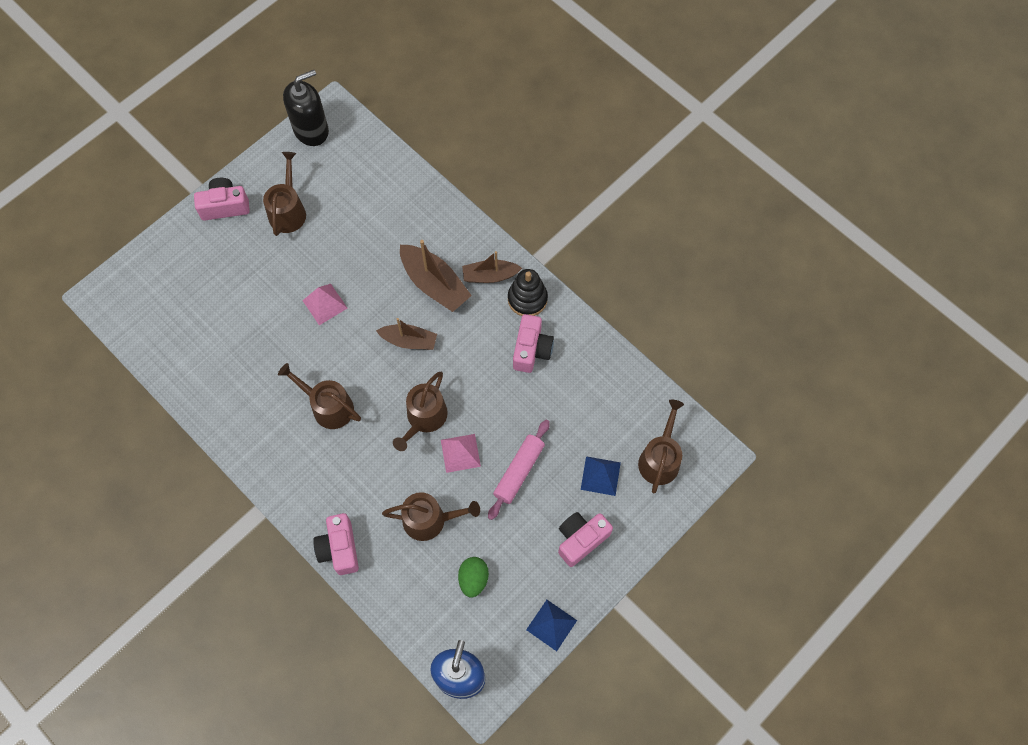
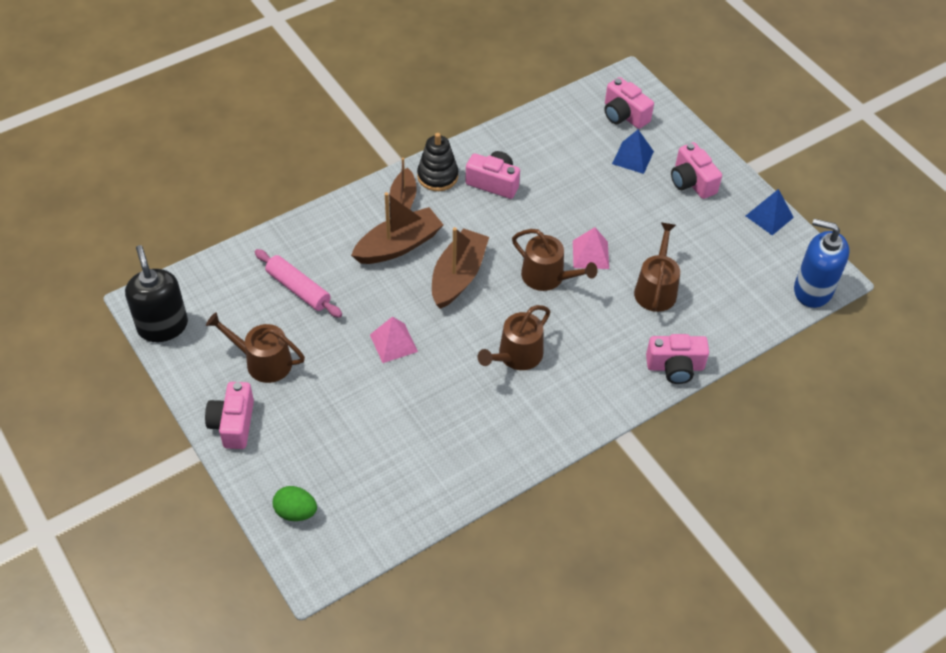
camera: 80 degrees left, 15 degrees down
(409, 341) = (458, 276): brown boat -> brown boat, size x1.53
(473, 579) = (720, 265): green egg -> green egg (296, 512)
(519, 471) = (618, 214): pink rolling pin -> pink rolling pin (298, 289)
(660, 459) = (624, 115): brown watering can -> pink camera

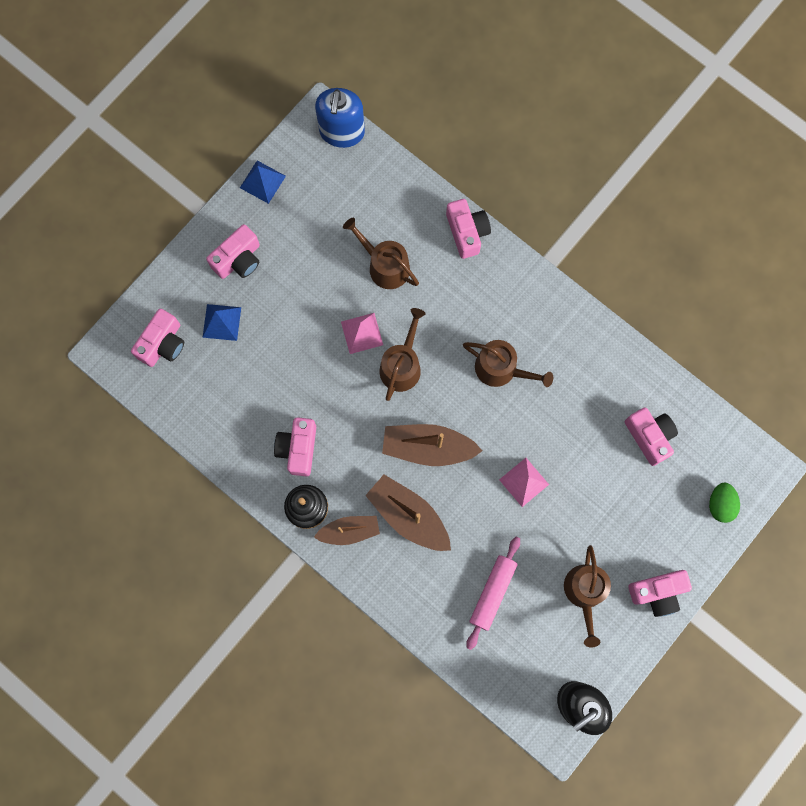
camera: 105 degrees left, 25 degrees up
(396, 467) = (649, 436): none -> pink camera
(656, 289) = (385, 266): brown watering can -> brown watering can turned 45 degrees clockwise

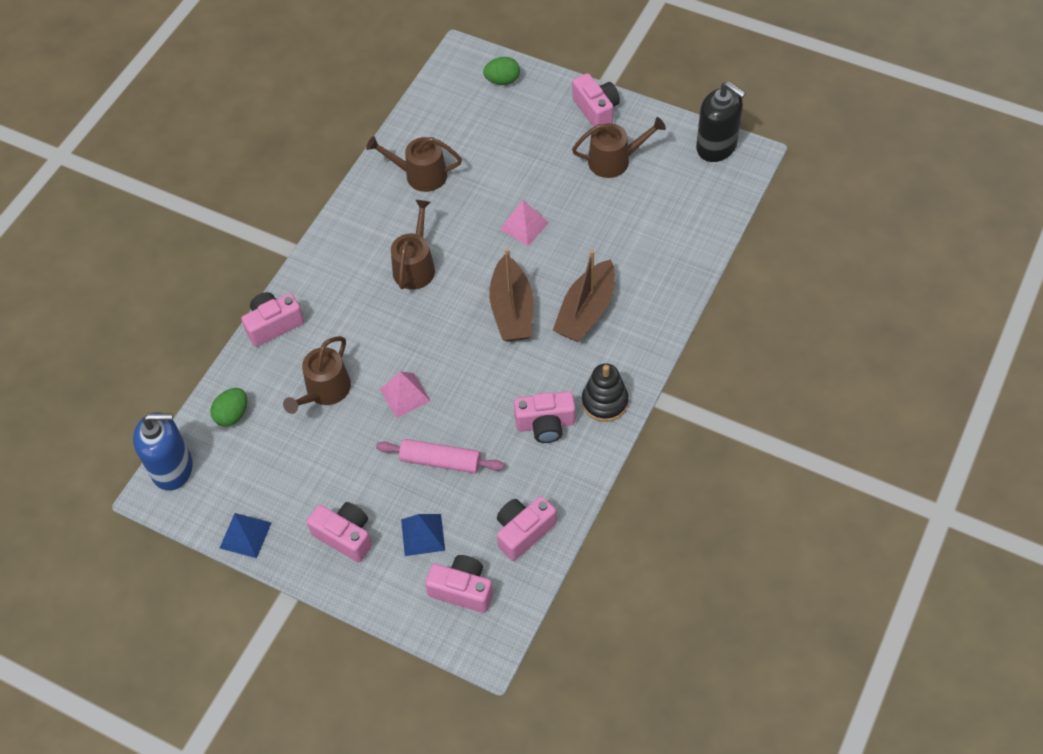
camera: 100 degrees left, 20 degrees down
(349, 531) = (617, 358): brown boat -> none
(381, 186) = (232, 415): none -> green egg
(402, 365) = (431, 351): brown watering can -> brown watering can (420, 175)
(492, 593) = (638, 229): pink rolling pin -> pink rolling pin (440, 461)
(649, 436) = (453, 140): pink camera -> pink camera (523, 532)

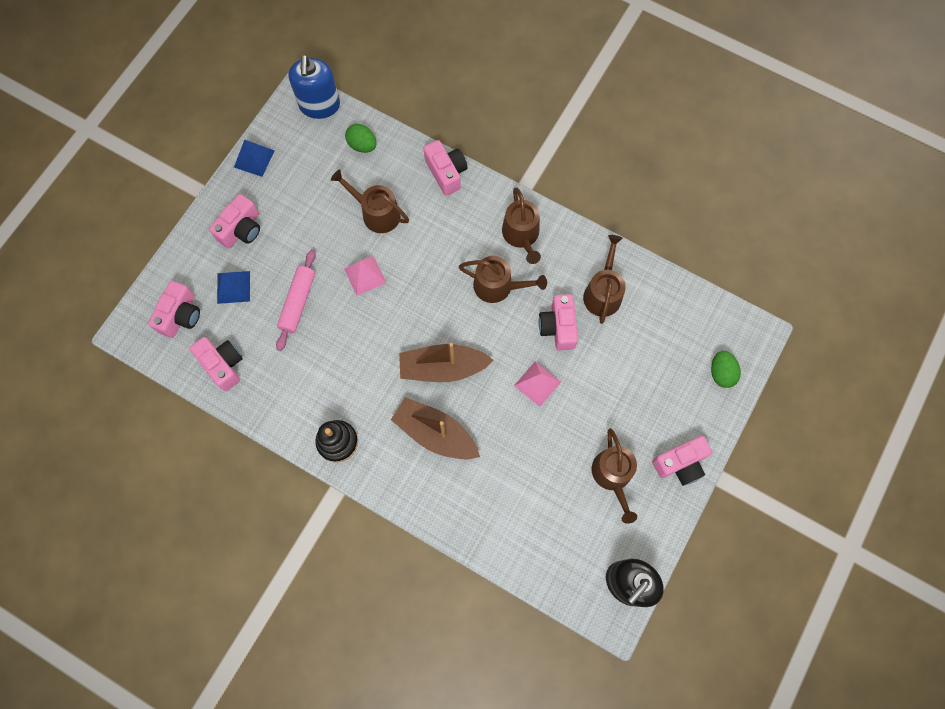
camera: 90 degrees right, 15 degrees up
(354, 248) = (521, 235): none -> brown watering can
(545, 424) = (321, 389): pink camera -> pink camera (558, 327)

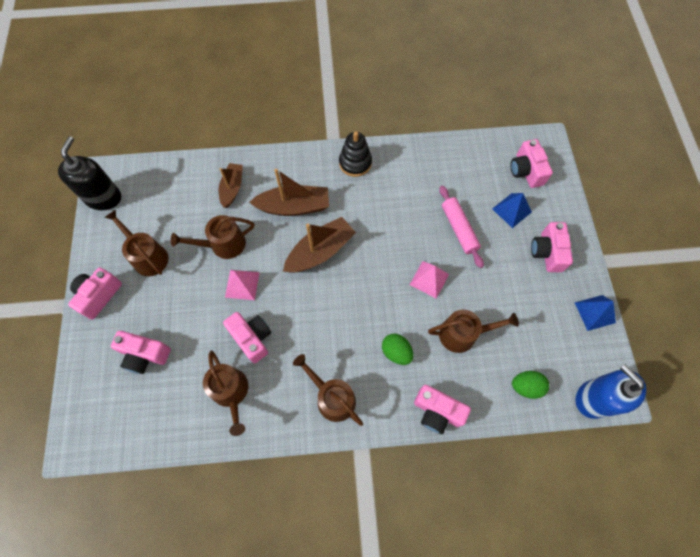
camera: 145 degrees right, 5 degrees down
(223, 365) = (469, 160): pink camera -> pink camera (145, 355)
(484, 499) = (232, 188): none -> brown boat
(498, 286) = (322, 339): brown watering can -> brown watering can (223, 244)
(721, 373) = (94, 388): green egg -> green egg (396, 352)

